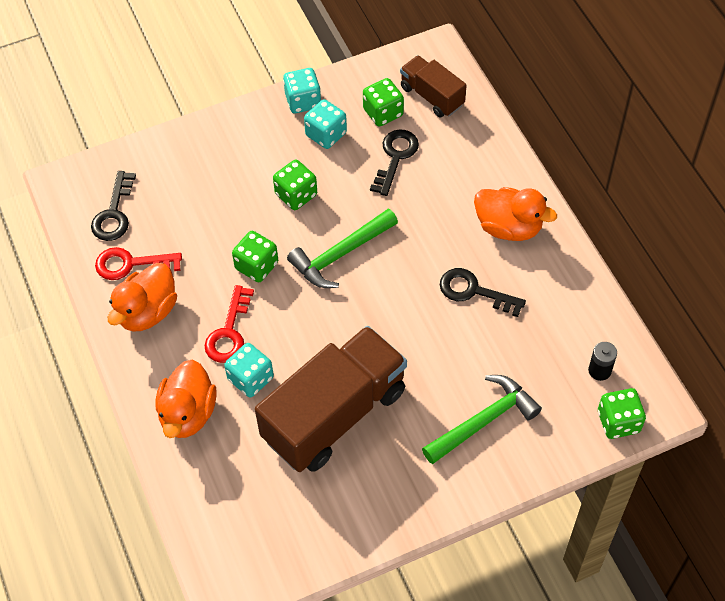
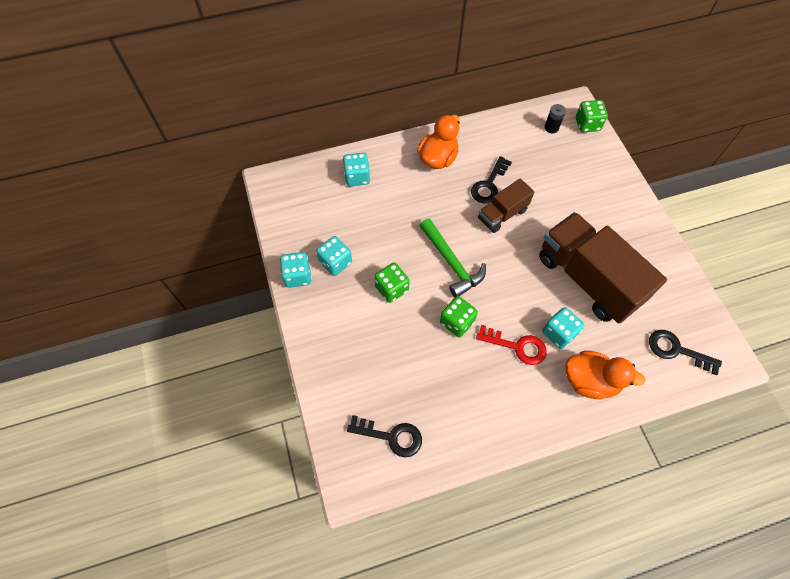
camera: 85 degrees left, 5 degrees up
(131, 264) = (447, 422): red key -> none
(147, 312) = (496, 410): orange duck -> none
(383, 112) = (322, 221): green dice -> none
(395, 157) = (366, 218): black key -> black key (676, 350)
(432, 96) = (313, 188): brown truck -> brown truck (502, 214)
(458, 140) = (357, 177): none -> turquoise dice
(484, 421) = (589, 192): green hammer -> none

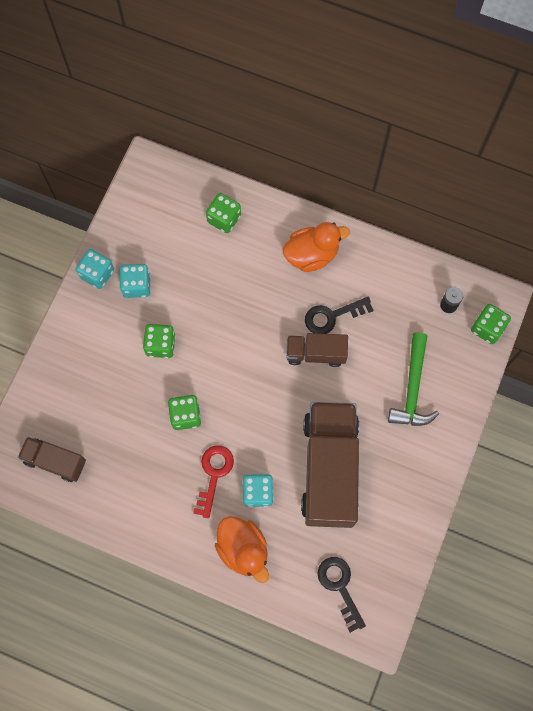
camera: 40 degrees right, 10 degrees up
(357, 177) = (224, 219): turquoise dice -> green dice
(391, 436) = (55, 461): black key -> brown truck
(451, 263) = (229, 362): green hammer -> green hammer (412, 389)
(517, 346) = (214, 474): red key -> red key turned 135 degrees counterclockwise

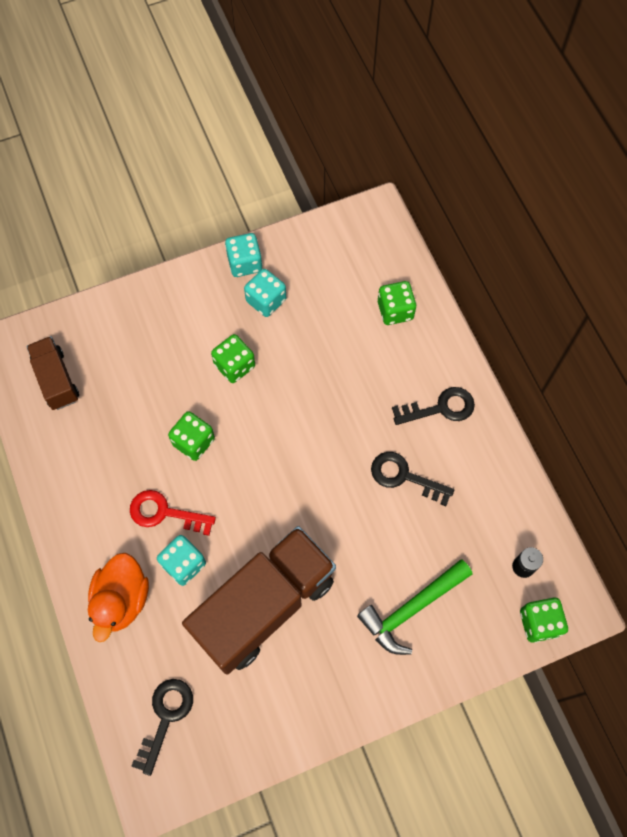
camera: 45 degrees right, 5 degrees down
(214, 474) = (164, 513): red key -> red key turned 135 degrees counterclockwise
(311, 255) = (440, 408): orange duck -> black key
(315, 353) = (356, 495): brown truck -> none

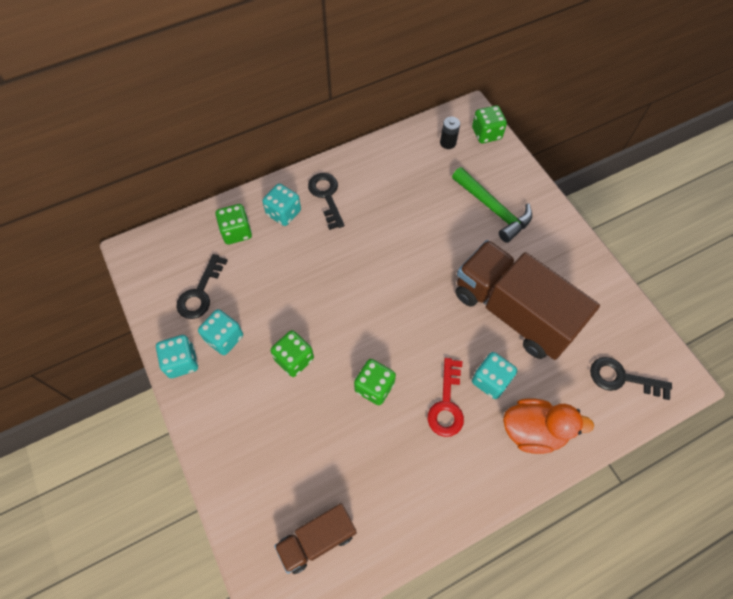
camera: 95 degrees left, 5 degrees down
(404, 476) = (388, 218): black key -> black key (200, 293)
(418, 360) = (283, 213): none -> turquoise dice

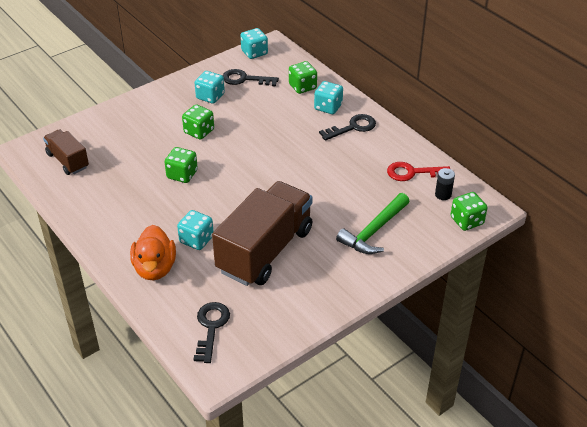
camera: 80 degrees right, 20 degrees down
(182, 362) = (188, 81): turquoise dice -> turquoise dice (254, 53)
(446, 404) = (172, 215): red key -> red key (412, 172)

